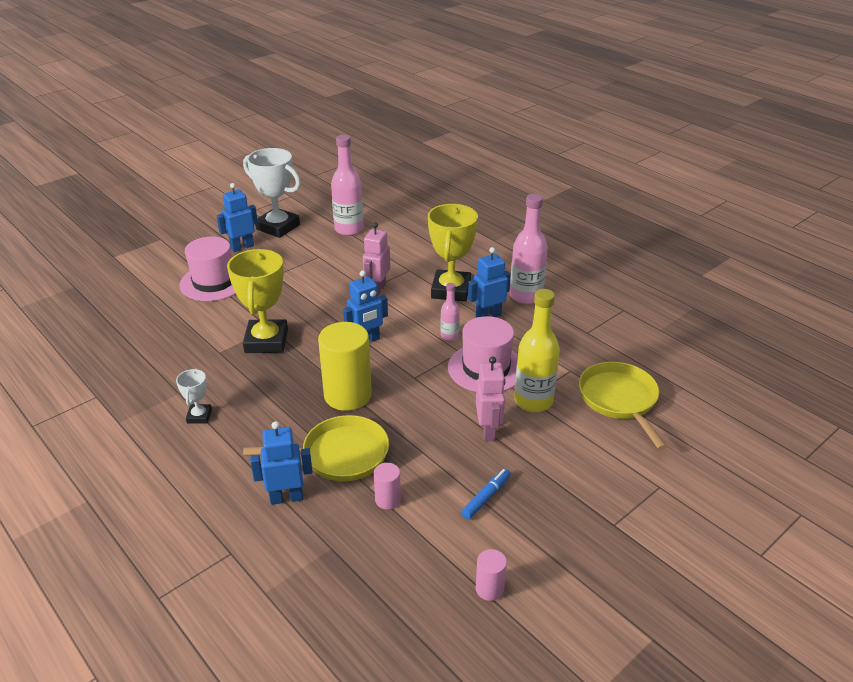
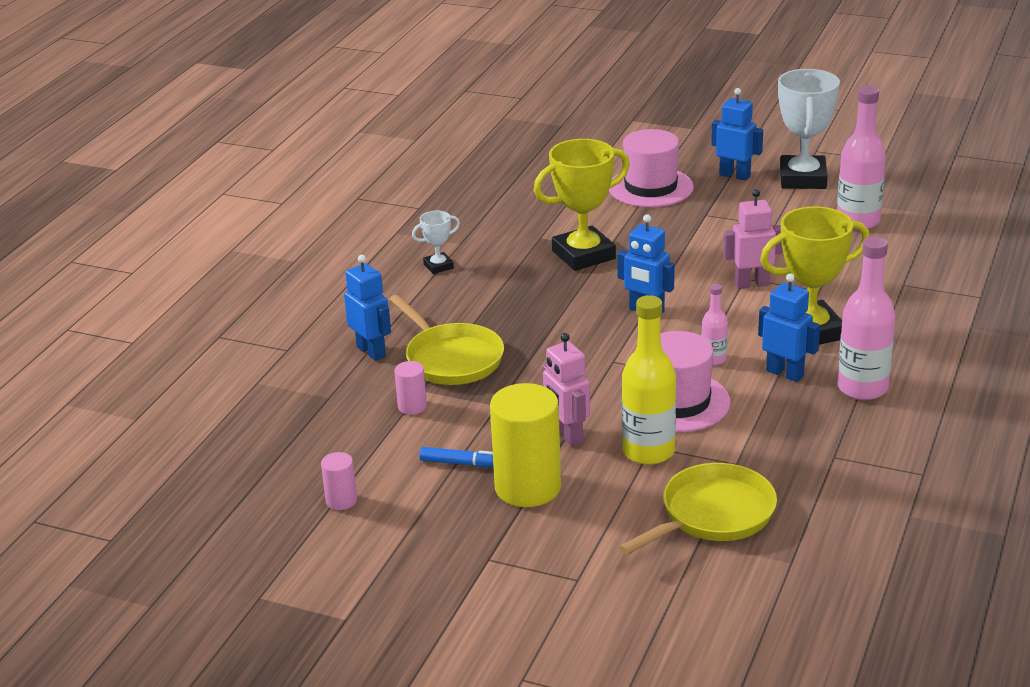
camera: 65 degrees right, 5 degrees down
(347, 395) = (543, 332): yellow cylinder -> yellow cylinder (527, 487)
(488, 431) = (567, 435): pink robot -> pink robot turned 90 degrees clockwise

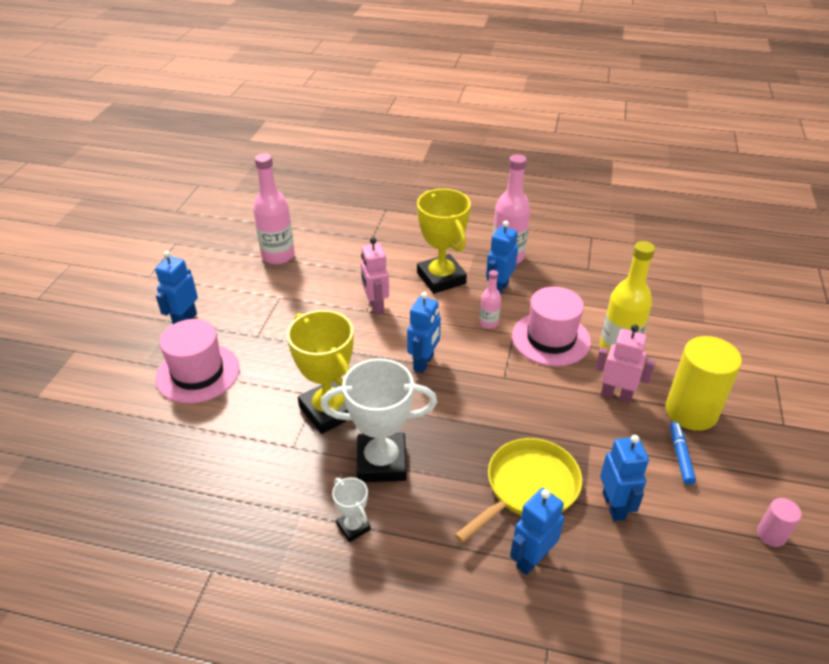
camera: 100 degrees left, 10 degrees up
(412, 406) = (614, 506): pink cylinder -> blue robot
(567, 435) = (616, 395): pink robot -> pink robot turned 120 degrees counterclockwise
(712, 515) = (674, 317): yellow pan -> none
(803, 178) = (200, 282): white trophy -> white trophy (381, 462)

